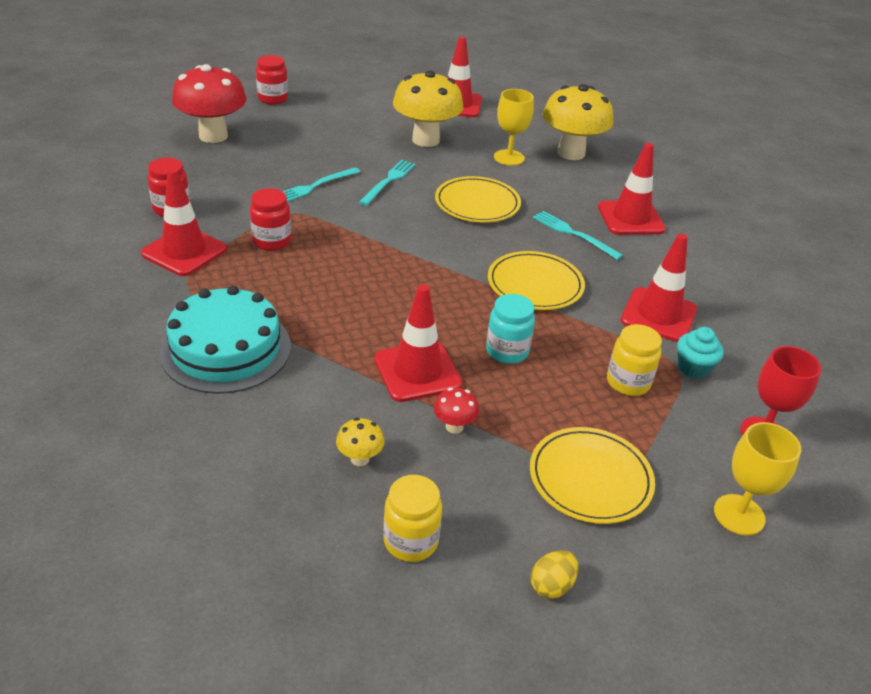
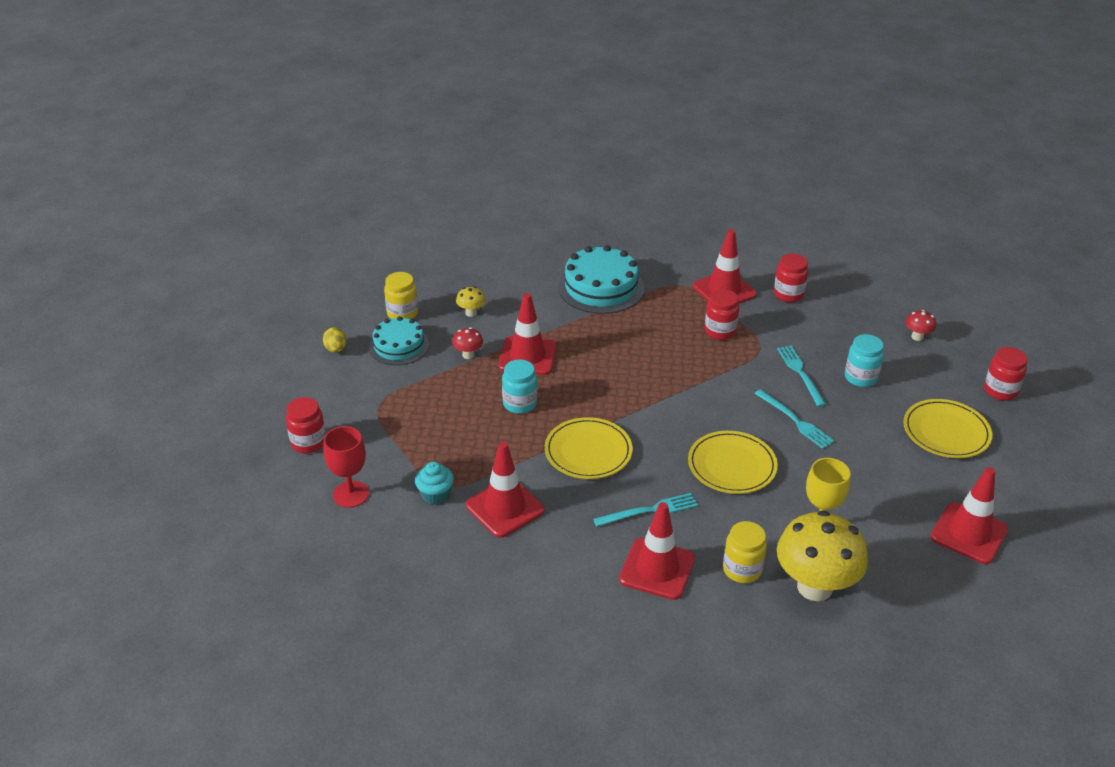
camera: 120 degrees right, 0 degrees up
(213, 136) = (917, 337): red mushroom -> red mushroom, size x0.43
(299, 157) = (860, 378): none -> turquoise jar
(425, 140) = (877, 474): yellow mushroom -> none
(488, 509) = (399, 346): none -> turquoise cake
(590, 478) = (386, 393): yellow plate -> yellow plate (946, 432)
(628, 382) = (447, 450): yellow jar -> yellow jar (742, 570)
(739, 515) = (308, 443): yellow goblet -> red jar

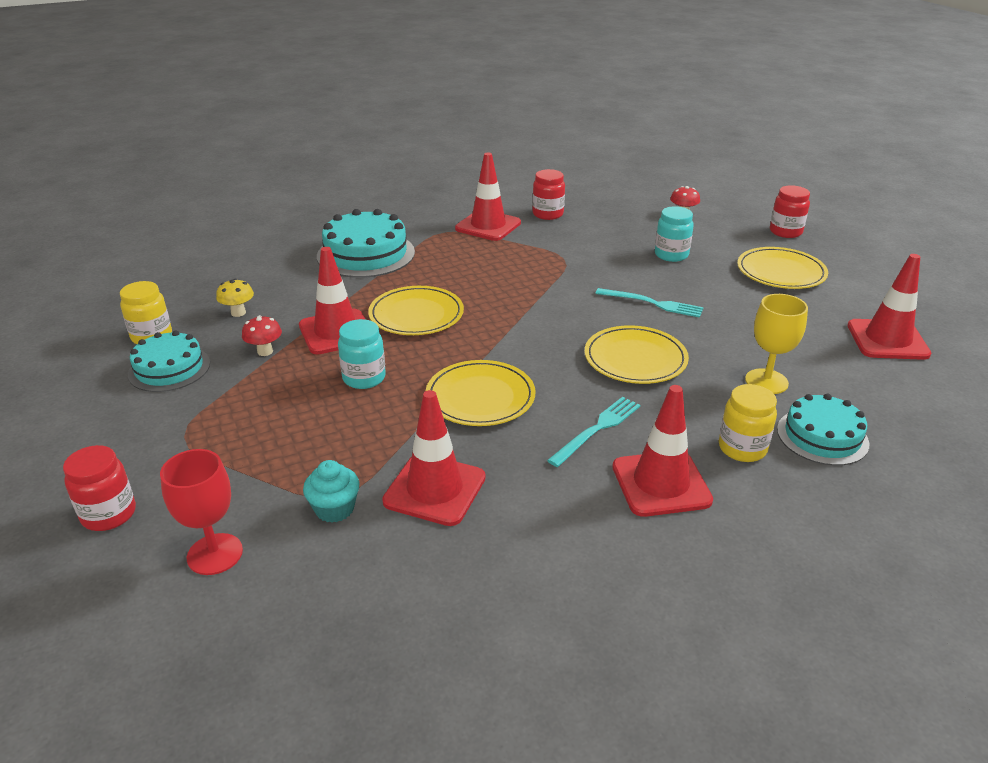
camera: 30 degrees left, 5 degrees down
(336, 349) = (84, 397): yellow egg -> none
(596, 361) = (416, 315): none -> yellow plate
(720, 331) = (514, 256): red jar -> none
(800, 373) = (618, 267): turquoise fork -> none
(814, 587) = (822, 436): yellow mushroom -> turquoise cake

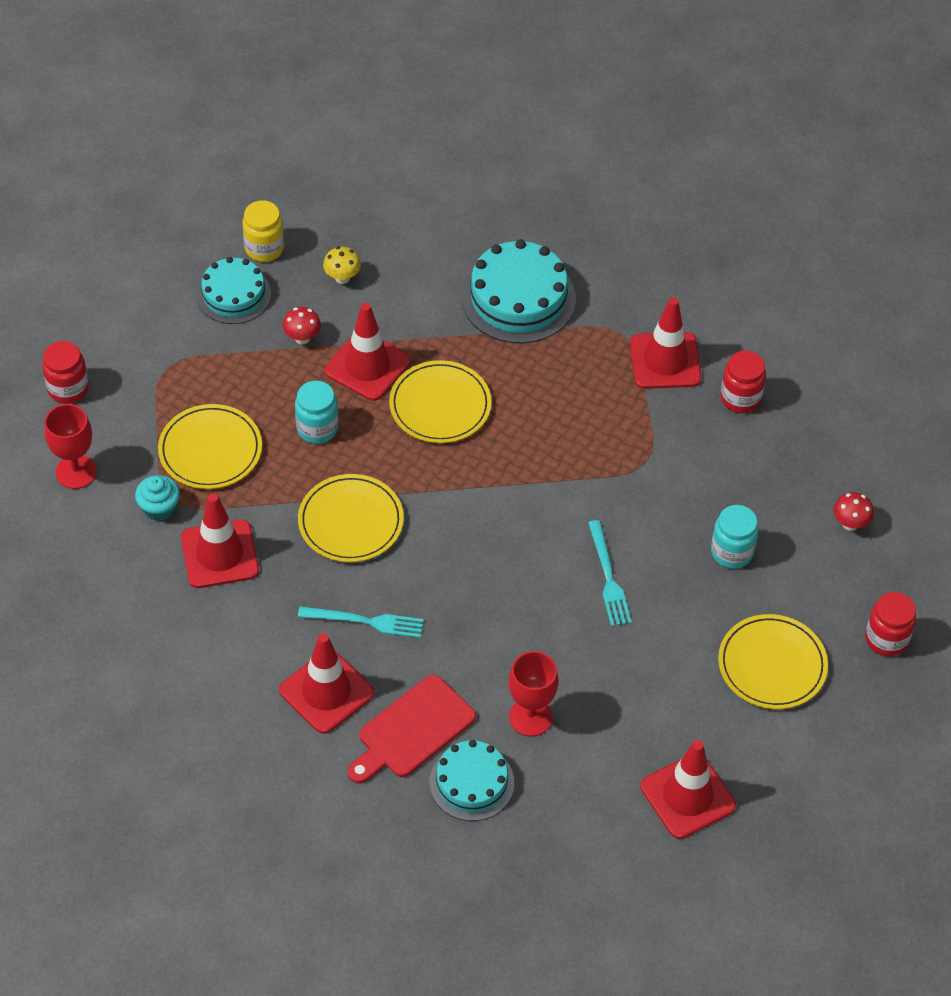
camera: 55 degrees right, 20 degrees up
(635, 359) = (493, 604): yellow plate -> yellow plate (210, 450)
(742, 448) = (412, 730): yellow jar -> red cutting board
(766, 381) = (530, 717): yellow goblet -> red goblet

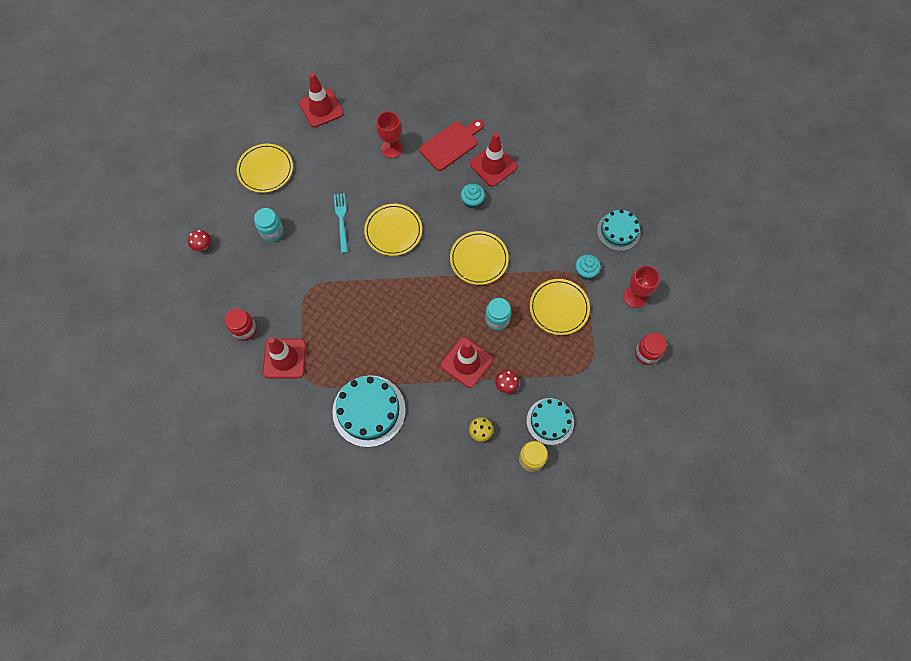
camera: 175 degrees left, 15 degrees up
(219, 554) = (550, 242): red traffic cone -> none
(365, 621) = (472, 201): turquoise fork -> turquoise cupcake
(440, 405) = (424, 332): yellow plate -> yellow plate (393, 231)
(471, 782) = (423, 119): turquoise cake -> turquoise cake (618, 231)
(886, 639) = (203, 180): red jar -> none

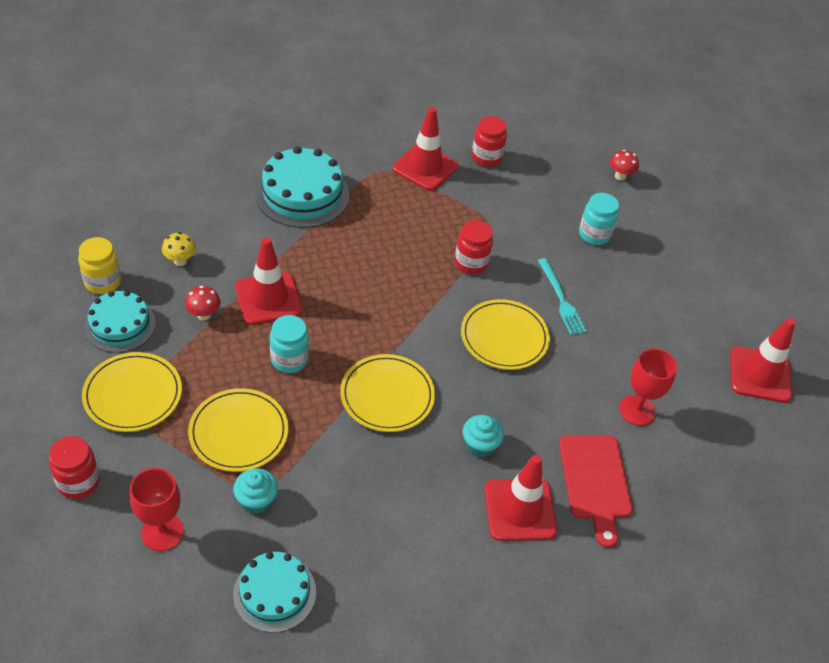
camera: 120 degrees right, 20 degrees down
(265, 169) = (692, 272): yellow plate -> yellow plate (133, 394)
(341, 220) = (561, 299): turquoise fork -> turquoise fork turned 45 degrees clockwise
(350, 280) = (471, 263): none -> red jar

